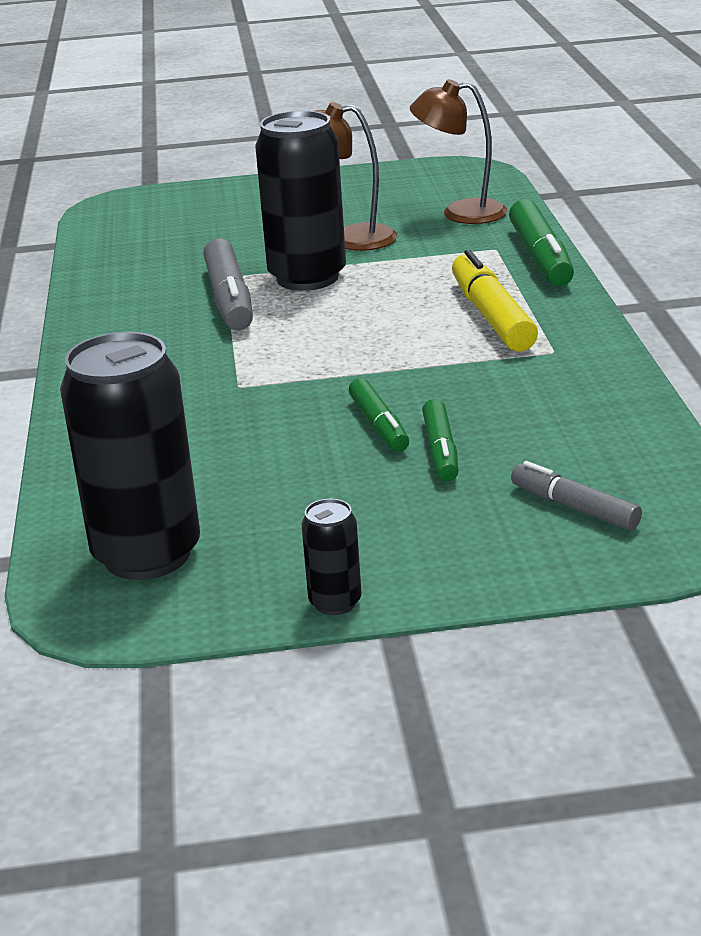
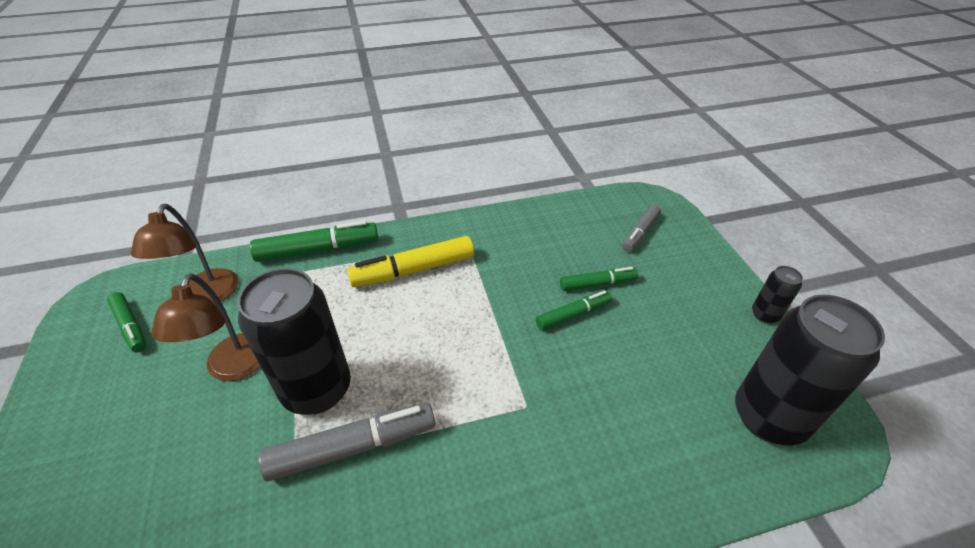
camera: 100 degrees left, 15 degrees up
(421, 189) = (130, 326): none -> green marker

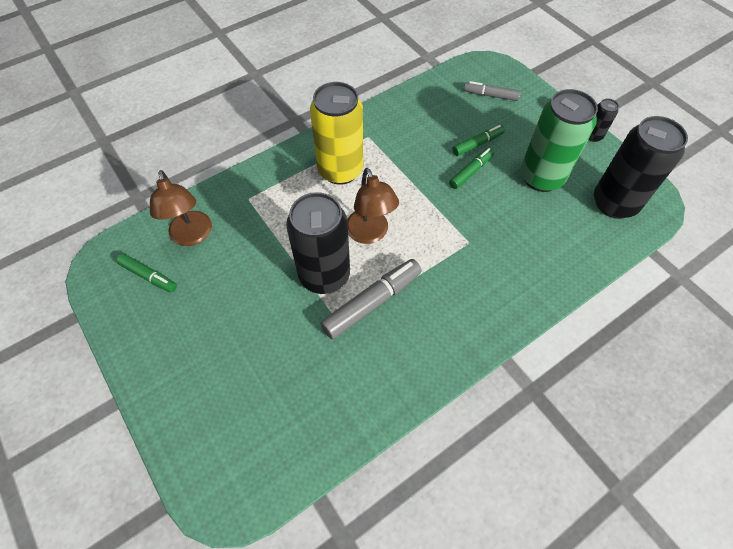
camera: 20 degrees left, 15 degrees up
(233, 368) = (254, 280): brown lamp -> brown lamp (370, 234)
(318, 250) = (255, 174): green marker -> none
(413, 270) = (340, 170): yellow marker -> yellow can
(640, 233) = (490, 95): grey marker -> grey marker turned 90 degrees clockwise
(668, 349) = (541, 177): none -> green can

